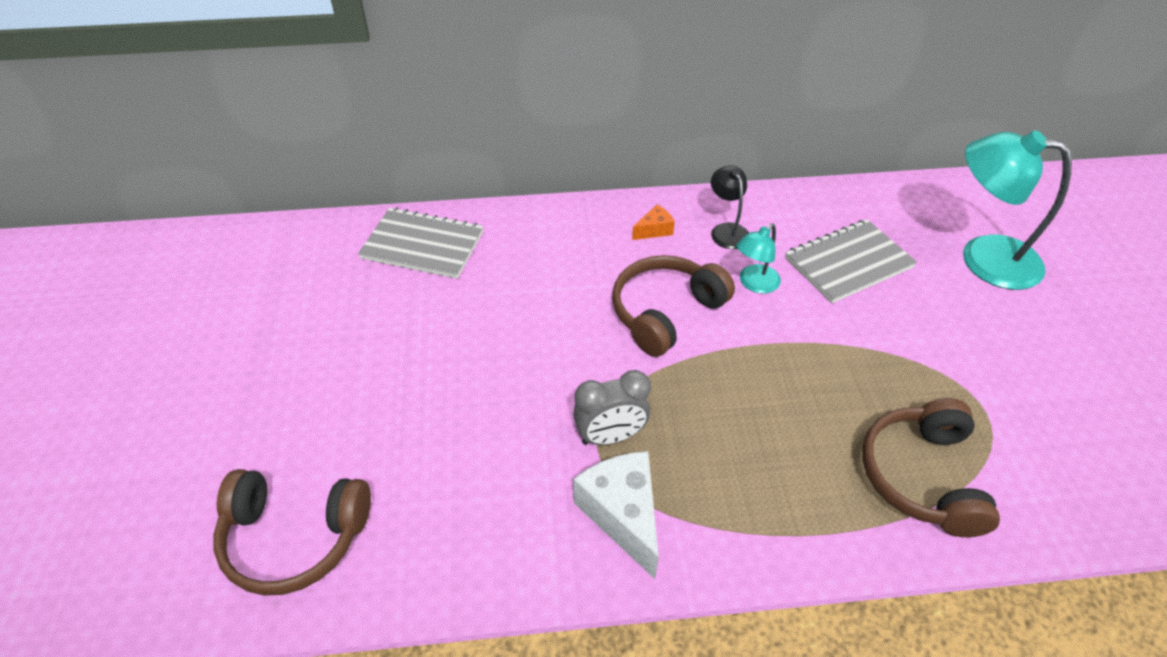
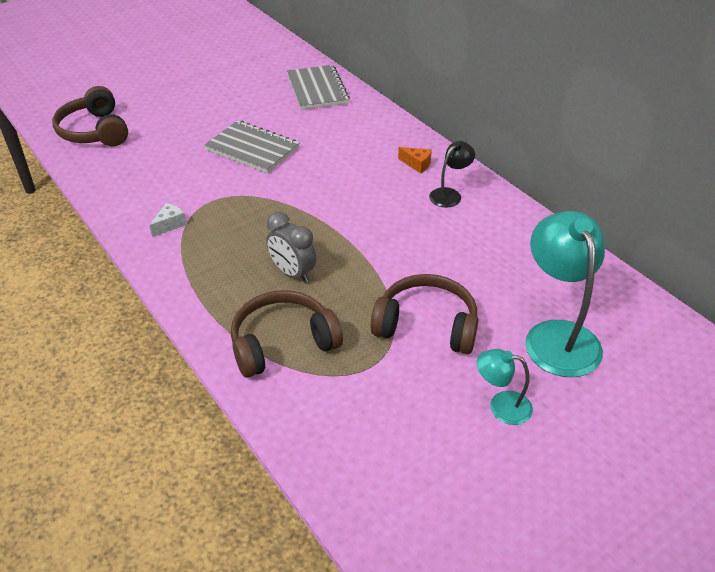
camera: 60 degrees right, 5 degrees down
(610, 436) = (222, 203): grey clock -> grey clock (292, 273)
(622, 515) = (170, 225): white cheese -> white cheese, size x0.51
(665, 312) = (342, 192): brown headphones -> brown headphones (426, 325)
(754, 284) = (405, 222): turquoise lamp -> turquoise lamp (501, 406)
(848, 263) = (472, 261): grey notebook -> grey notebook (252, 149)

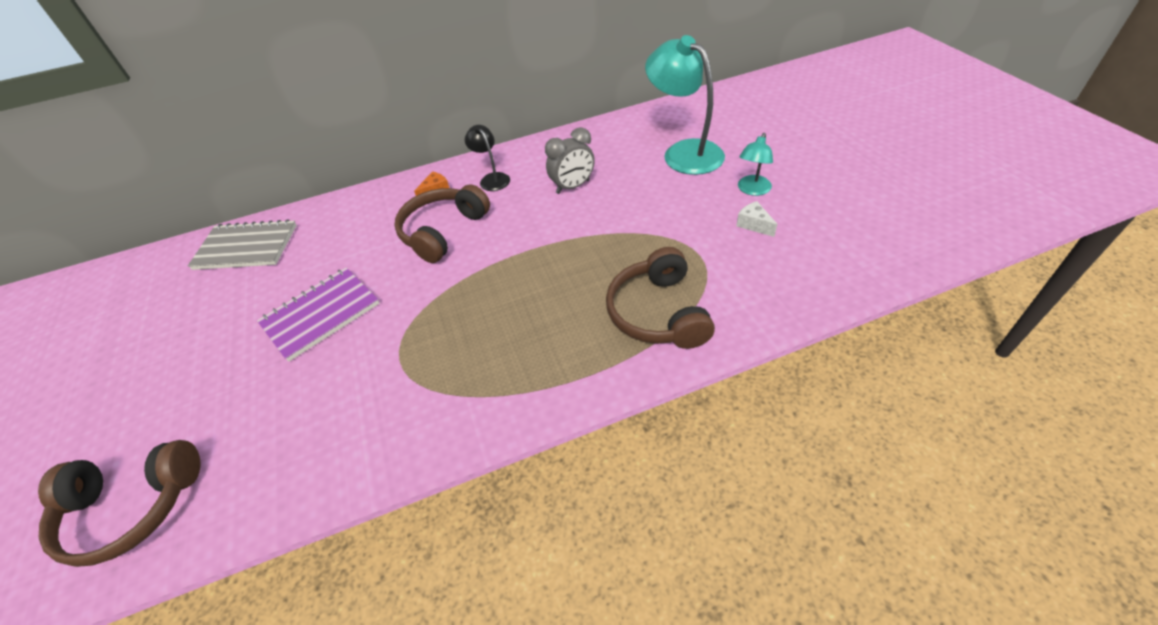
camera: 70 degrees left, 5 degrees up
(170, 225) = (423, 407): white cheese -> white cheese (754, 225)
(252, 149) = (321, 314): grey notebook -> purple notebook
(292, 273) = (558, 296): grey clock -> grey clock (573, 187)
(426, 325) = (656, 215): brown headphones -> brown headphones (443, 231)
(557, 335) = (684, 152): turquoise lamp -> turquoise lamp turned 45 degrees clockwise

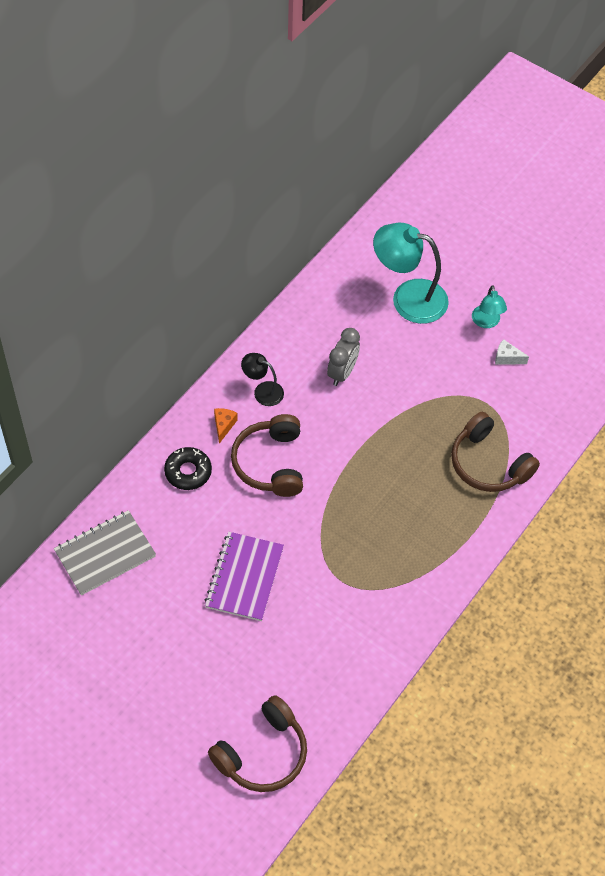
camera: 40 degrees left, 10 degrees up
(373, 214) = (188, 472): none -> black donut

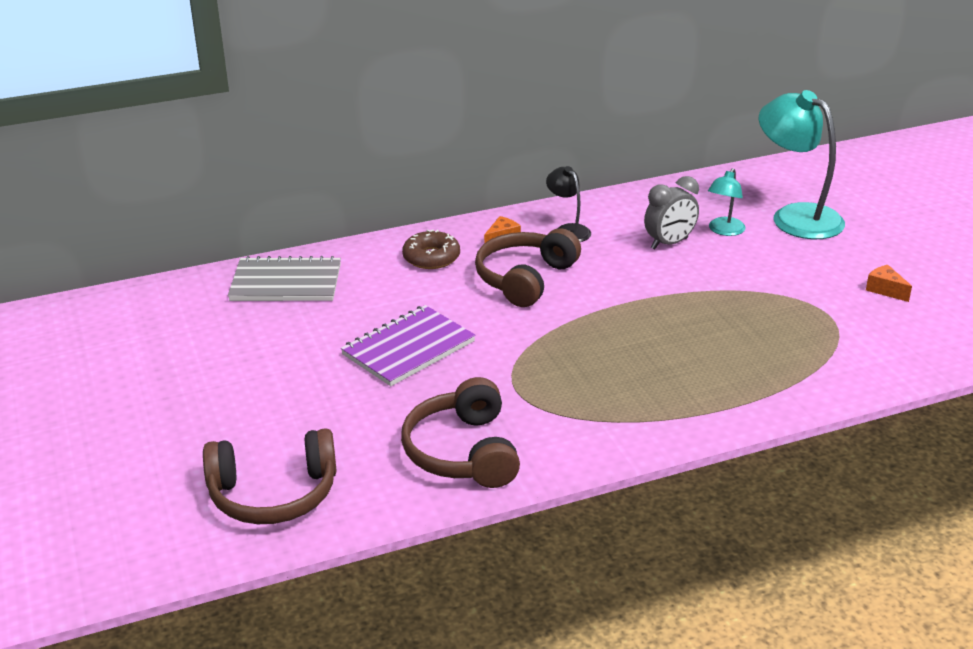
camera: 35 degrees right, 25 degrees down
(188, 472) = (431, 257): black donut -> brown donut
(486, 322) = (880, 258): turquoise lamp -> turquoise lamp (724, 231)
(488, 464) = (790, 361): brown headphones -> brown headphones (462, 452)
(507, 358) = (885, 290): white cheese -> orange cheese

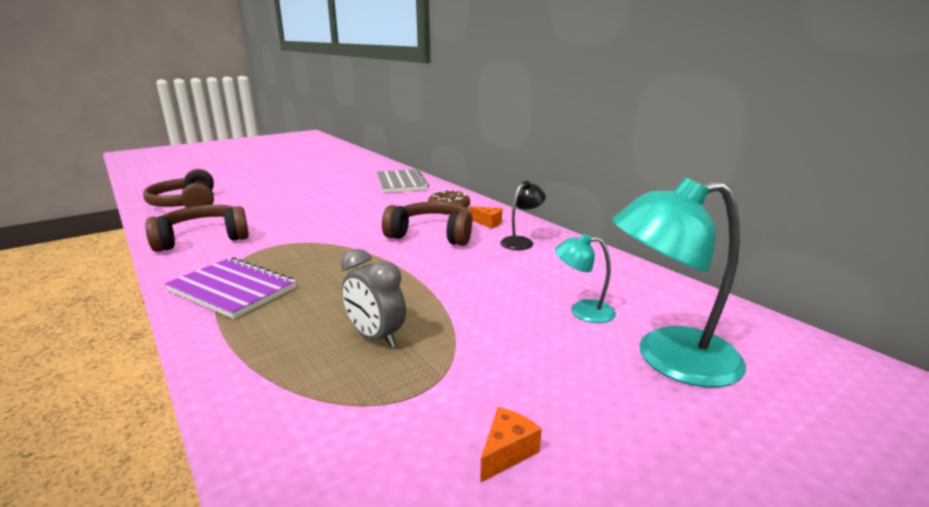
camera: 75 degrees right, 10 degrees down
(408, 348) = (330, 214): purple notebook -> purple notebook (232, 289)
(669, 243) = (530, 283): grey clock -> grey clock (376, 337)
(795, 216) = (669, 359): turquoise lamp -> turquoise lamp turned 135 degrees counterclockwise

